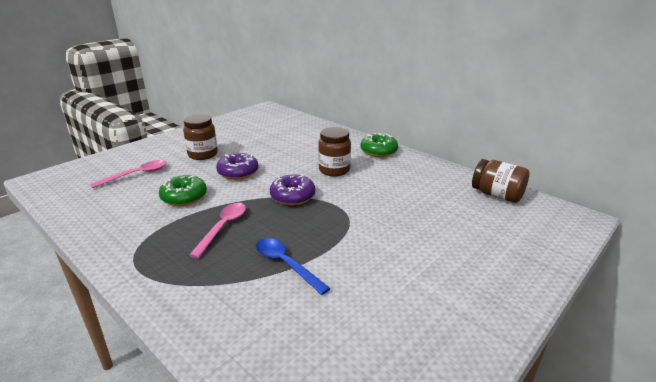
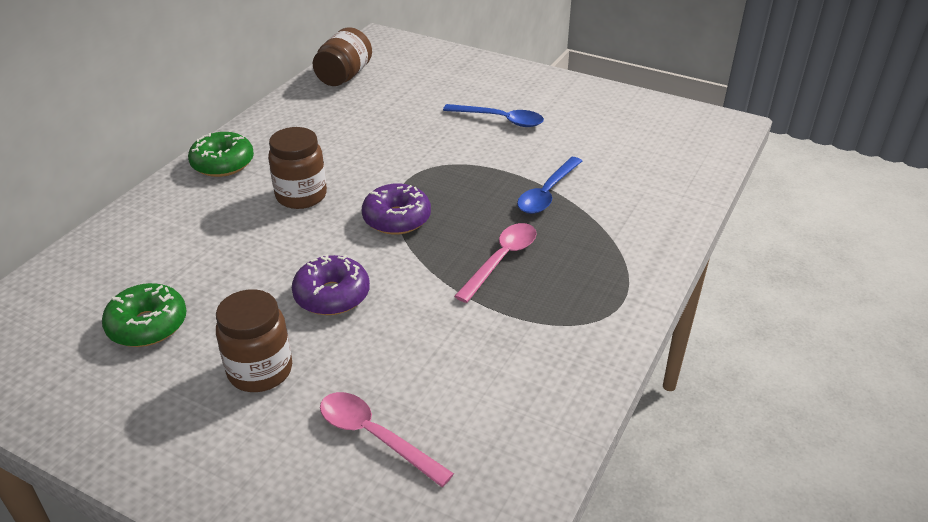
camera: 105 degrees left, 10 degrees up
(184, 197) = (437, 330): green donut -> green donut (148, 325)
(223, 227) = (501, 260): pink spoon -> pink spoon turned 120 degrees clockwise
(413, 262) = (500, 120): none -> blue spoon

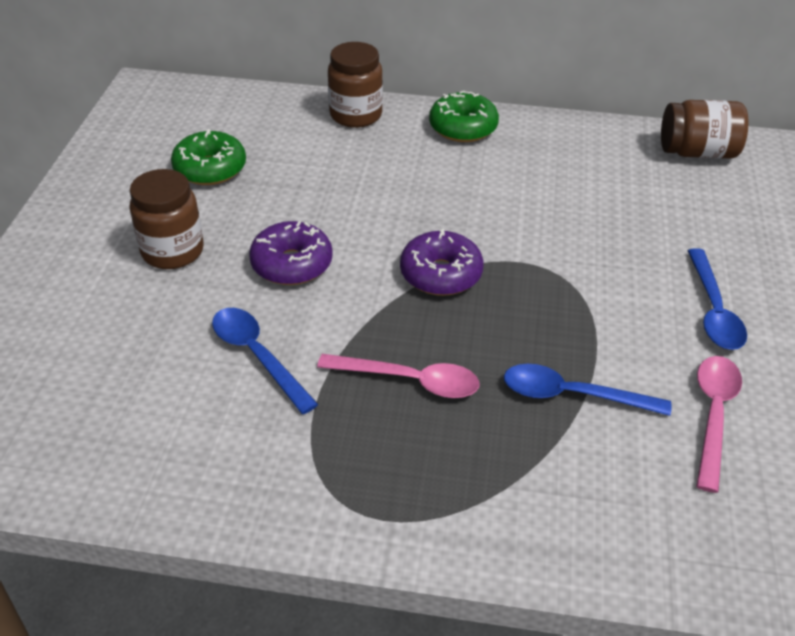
camera: 70 degrees right, 5 degrees up
(301, 196) = (440, 194): brown jar -> brown jar (356, 115)
(375, 436) = (106, 351): pink spoon -> pink spoon (713, 415)
(434, 336) = (257, 356): none -> blue spoon

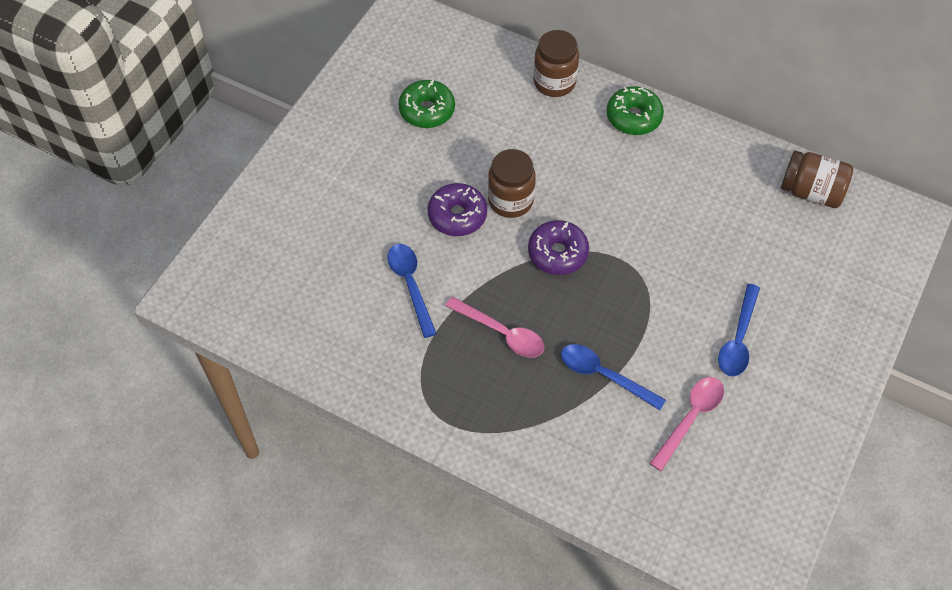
camera: 20 degrees right, 15 degrees up
(172, 251) = (379, 182): brown jar -> brown jar (510, 201)

